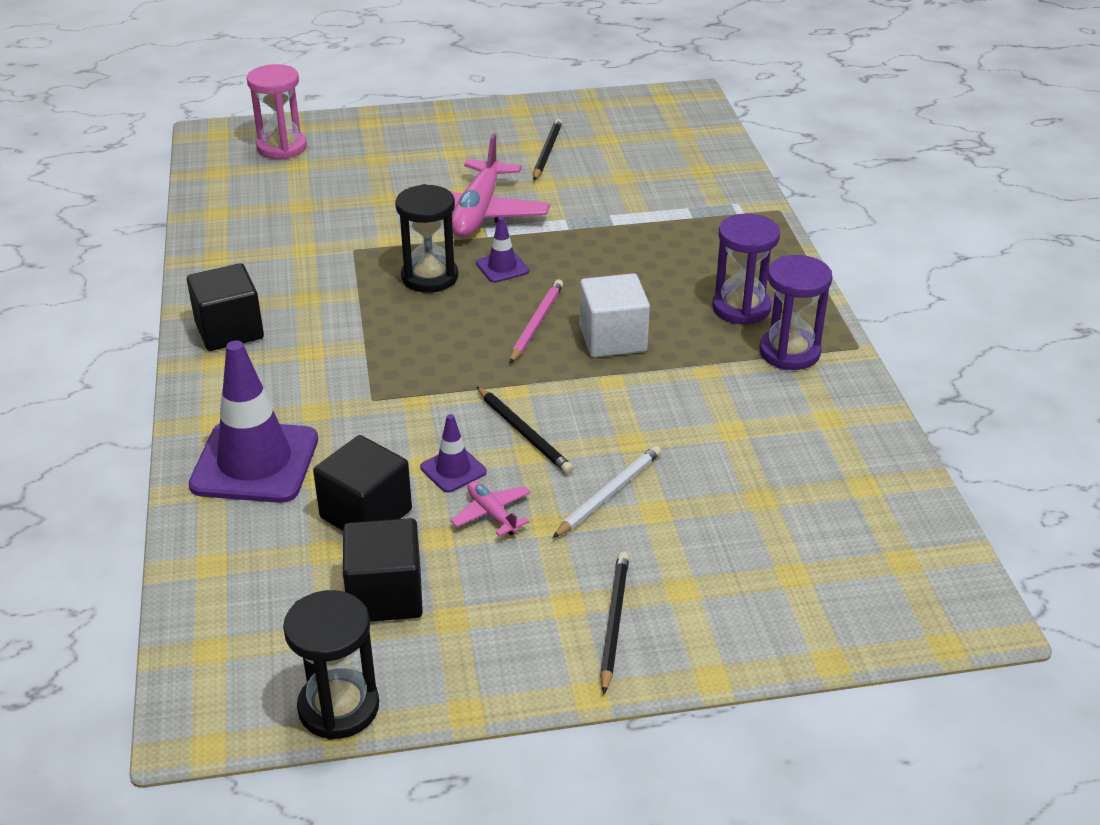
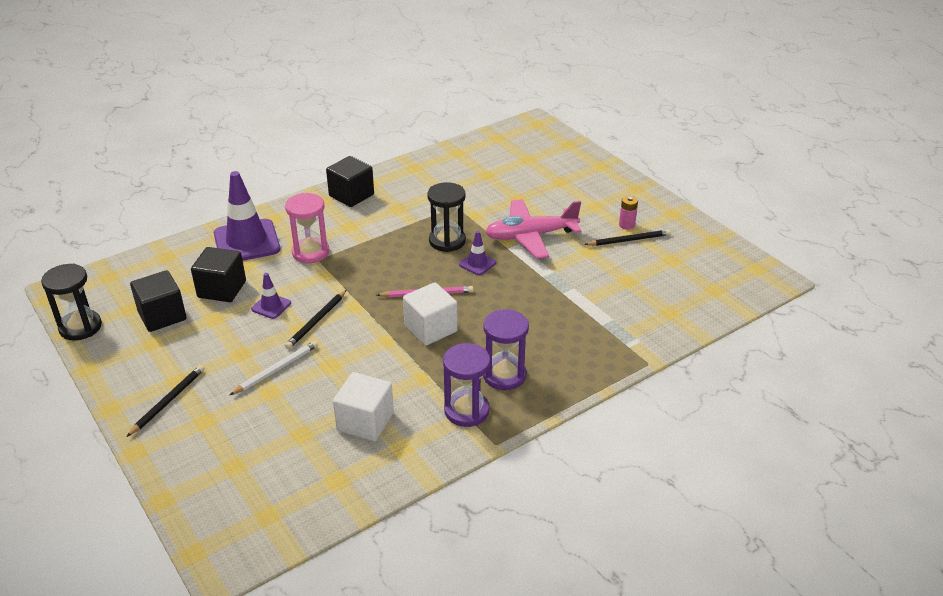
camera: 65 degrees right, 0 degrees up
(282, 147) = (542, 147): pink hourglass -> pink hourglass (310, 252)
(492, 514) = (240, 331): pink plane -> none
(515, 144) = (626, 225): none -> pink battery
(609, 494) = (276, 369): white pencil -> white pencil turned 60 degrees counterclockwise
(613, 622) = (168, 401): black pencil -> black pencil turned 45 degrees counterclockwise
(766, 436) = (365, 422): none -> white cube

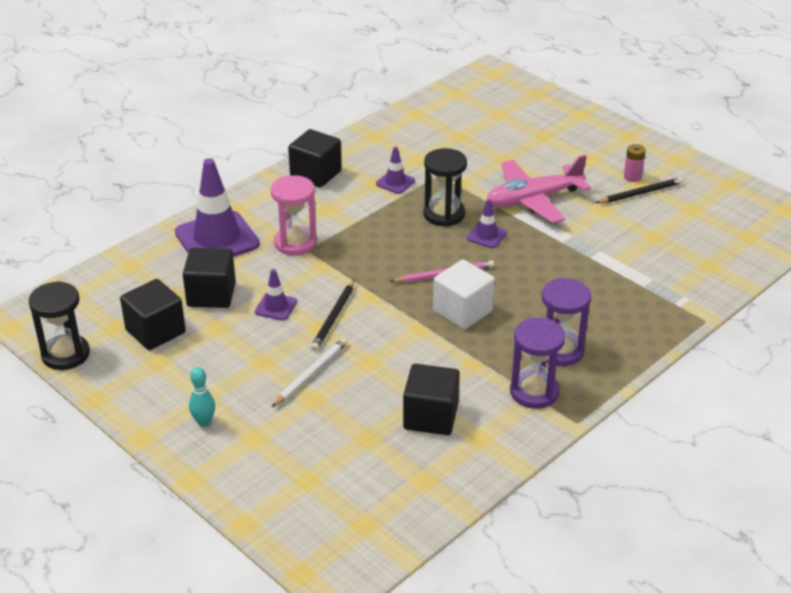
camera: 10 degrees left, 0 degrees up
(168, 401) = (204, 422): black pencil -> turquoise bowling pin
(365, 422) = (430, 416): white cube -> black cube
(416, 209) = (395, 182): none -> purple traffic cone

